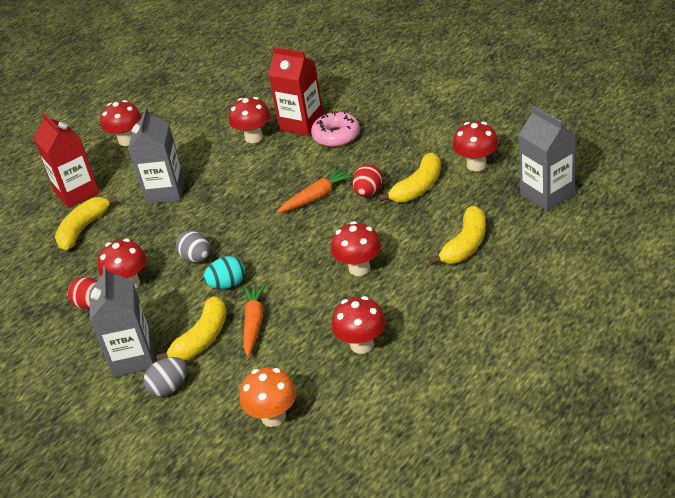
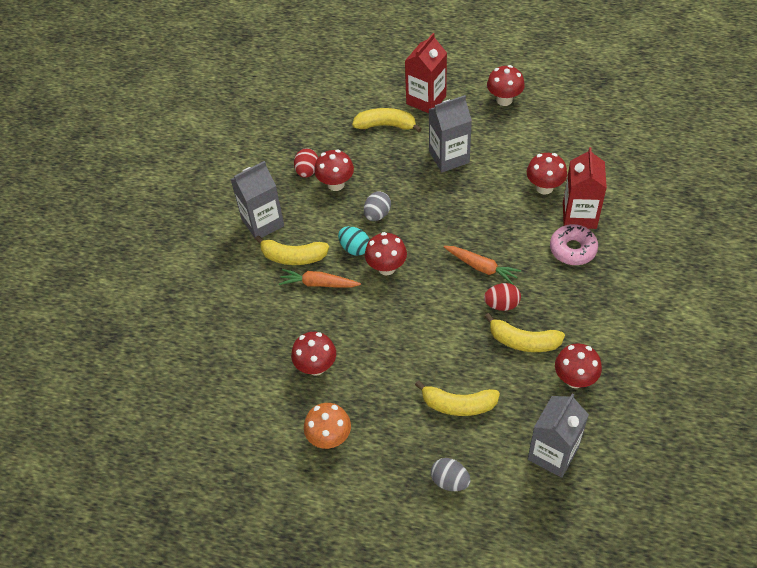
camera: 65 degrees right, 15 degrees up
(169, 387) = (240, 258): grey egg -> grey egg (450, 481)
(254, 323) = (318, 283): orange carrot -> orange carrot turned 150 degrees counterclockwise
(273, 417) = (229, 335): orange mushroom -> orange mushroom (329, 438)
(359, 268) = (402, 333): red mushroom -> red mushroom (386, 267)

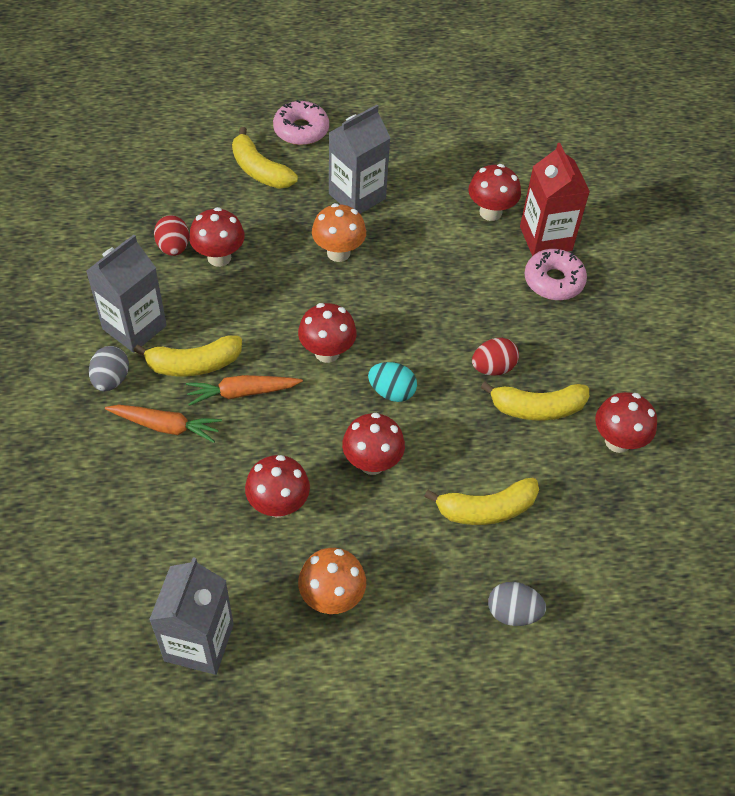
camera: 25 degrees left, 0 degrees up
(354, 248) = (275, 336): turquoise egg -> turquoise egg (391, 392)
(377, 214) = (289, 286): grey egg -> grey egg (111, 379)
(386, 125) = (260, 170): yellow banana -> yellow banana turned 120 degrees counterclockwise
(420, 197) = (338, 253): none -> orange mushroom
(426, 100) = (301, 130): red carton -> pink donut
(481, 267) = (450, 326): orange carrot -> orange carrot (165, 426)
(504, 100) = (400, 114): red mushroom -> red mushroom (372, 463)
(553, 453) = (627, 542): grey carton -> grey carton (199, 642)

